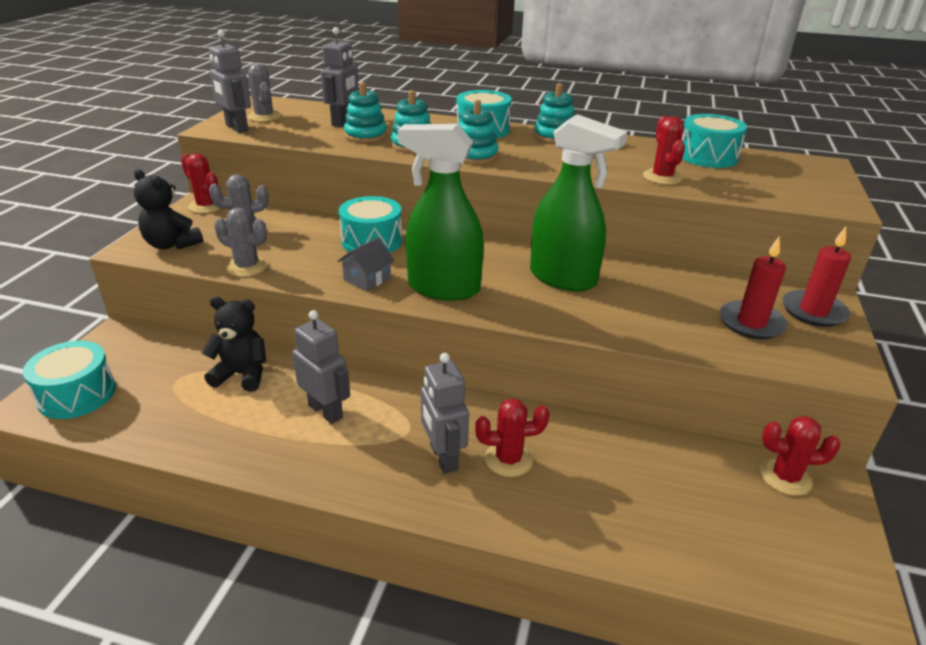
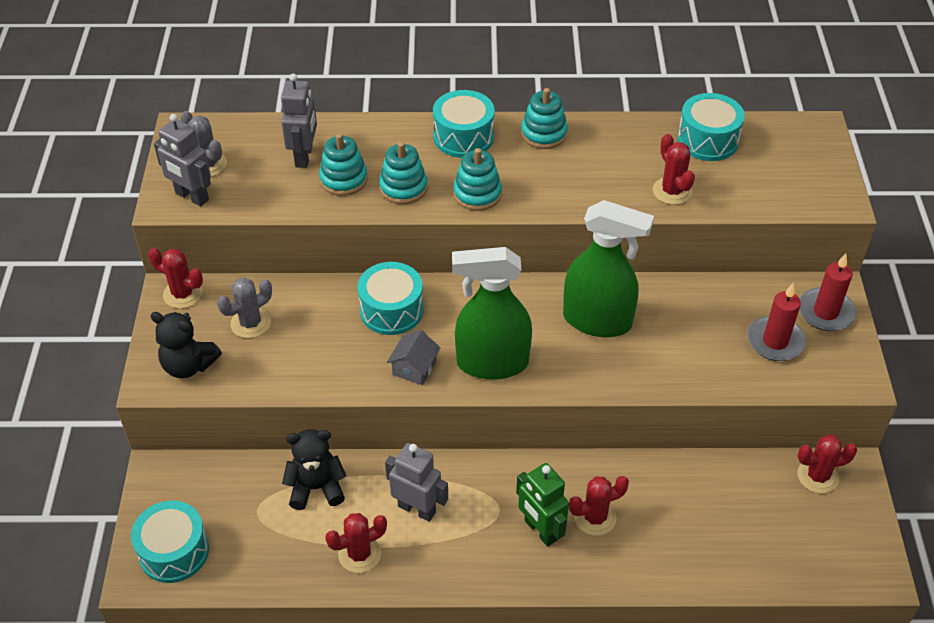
camera: 15 degrees left, 15 degrees up
(245, 436) = (359, 554): none -> red cactus
(247, 267) = (287, 380): grey cactus -> none
(443, 457) = (540, 530): grey robot -> green robot

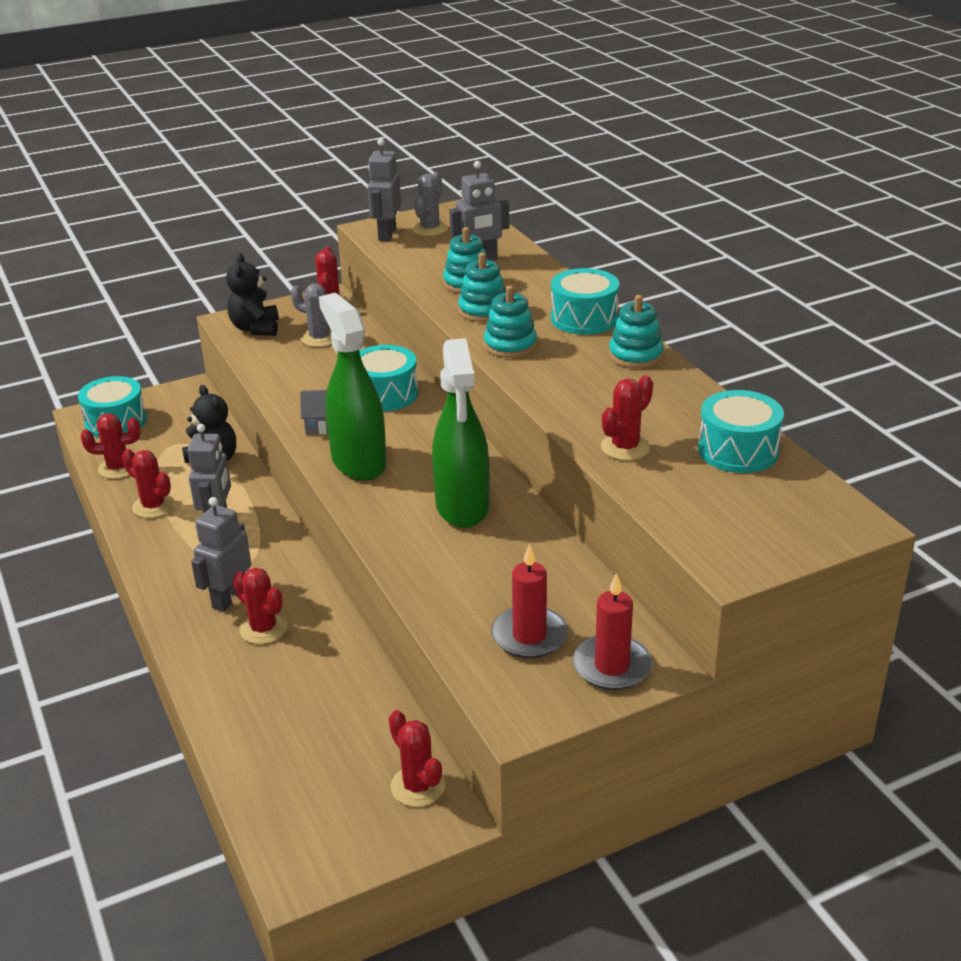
camera: 65 degrees right, 15 degrees down
(269, 569) = (118, 468): none -> red cactus
(540, 530) = (229, 598): green robot -> grey robot

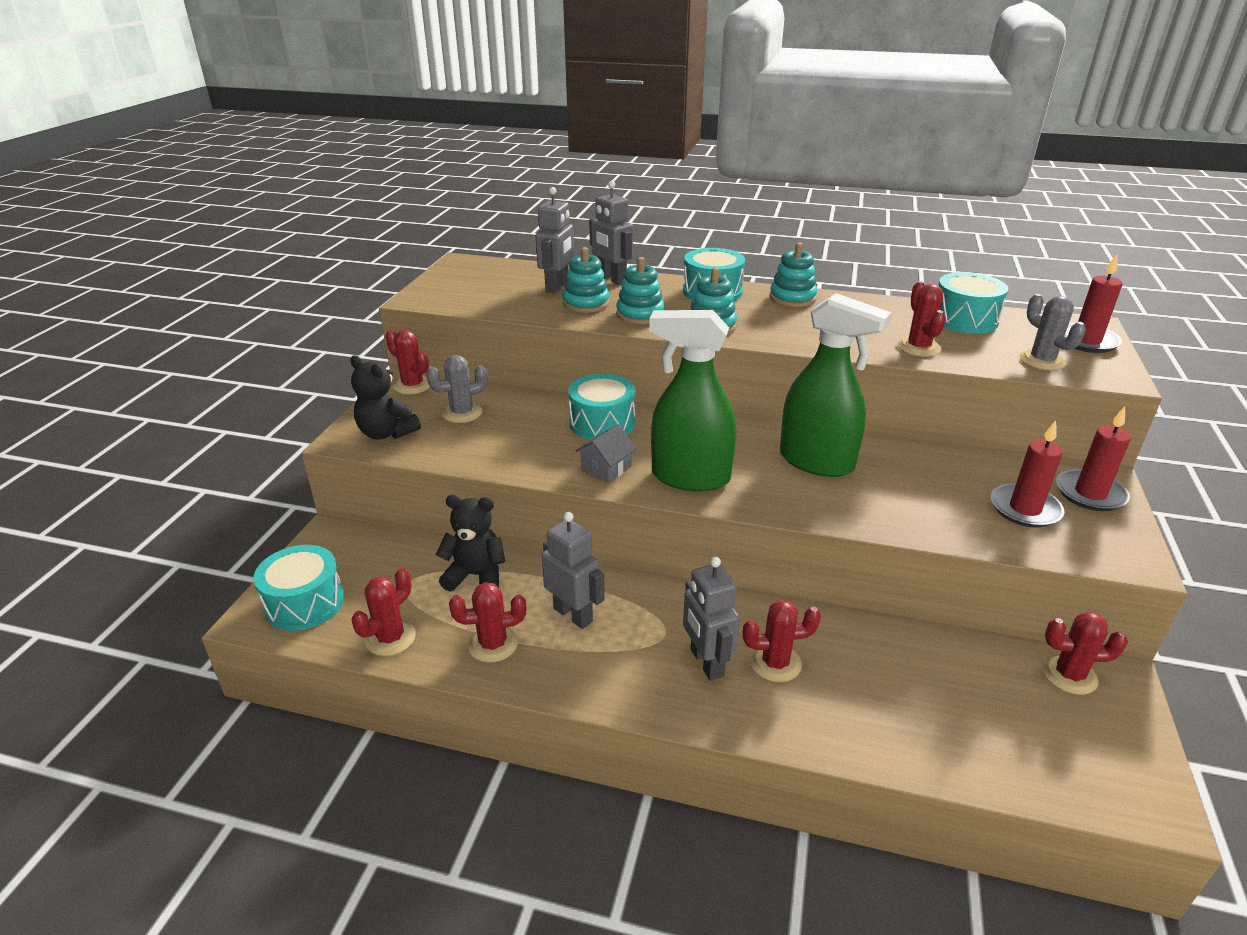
camera: 50 degrees left, 0 degrees up
(386, 234) = (442, 298): grey robot -> grey robot (612, 279)
(430, 229) = (468, 282): grey cactus -> grey cactus (1042, 361)
(801, 530) = (1086, 341): none -> red candle

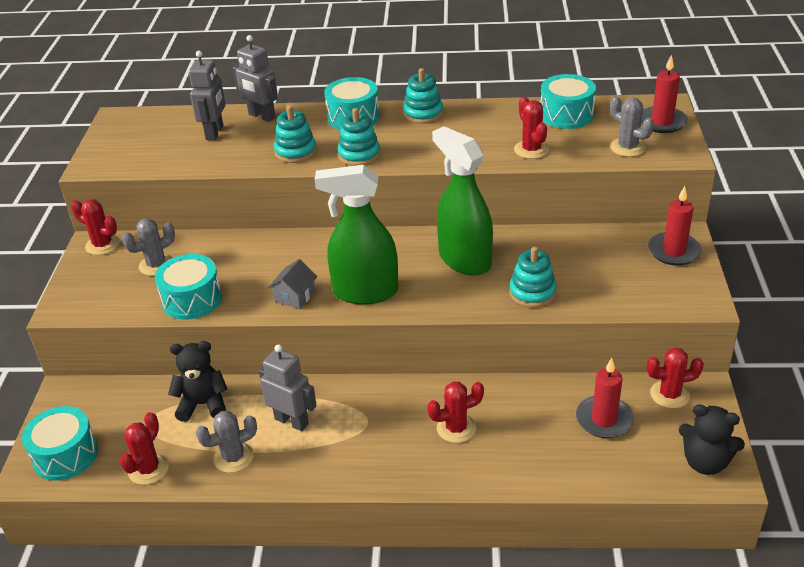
camera: 10 degrees left, 5 degrees up
(386, 433) = (96, 296): black teddy bear -> black teddy bear (705, 462)
(493, 644) = (233, 457): red cactus -> grey cactus
(586, 303) = (245, 147): turquoise stacking toy -> turquoise stacking toy (532, 293)
(602, 423) = (281, 254): turquoise drum -> turquoise drum (192, 299)
(706, 663) = (404, 439): grey robot -> none
(817, 462) = (464, 260): green spray bottle -> green spray bottle turned 150 degrees counterclockwise
(1025, 509) = (626, 273): red candle -> red candle (604, 419)

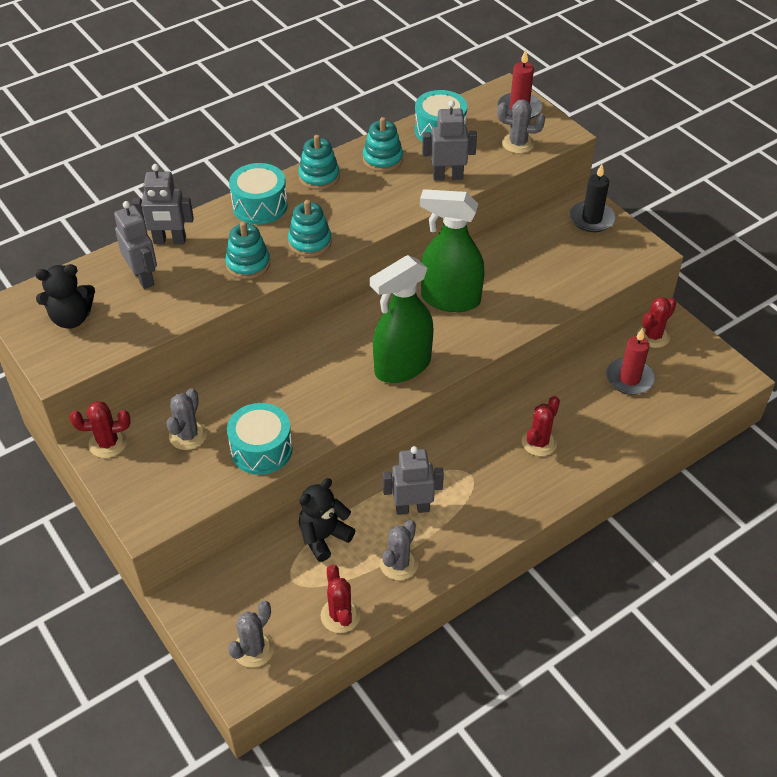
camera: 40 degrees left, 10 degrees up
(65, 455) = (253, 649): turquoise drum -> grey cactus
(294, 296) = (348, 400): grey house -> none
(531, 150) = (447, 176): red cactus -> grey robot
(532, 293) = (528, 303): turquoise stacking toy -> turquoise stacking toy (383, 159)
(674, 251) = (591, 219): red candle -> black candle
(705, 462) = (717, 374): black teddy bear -> black teddy bear (71, 318)

